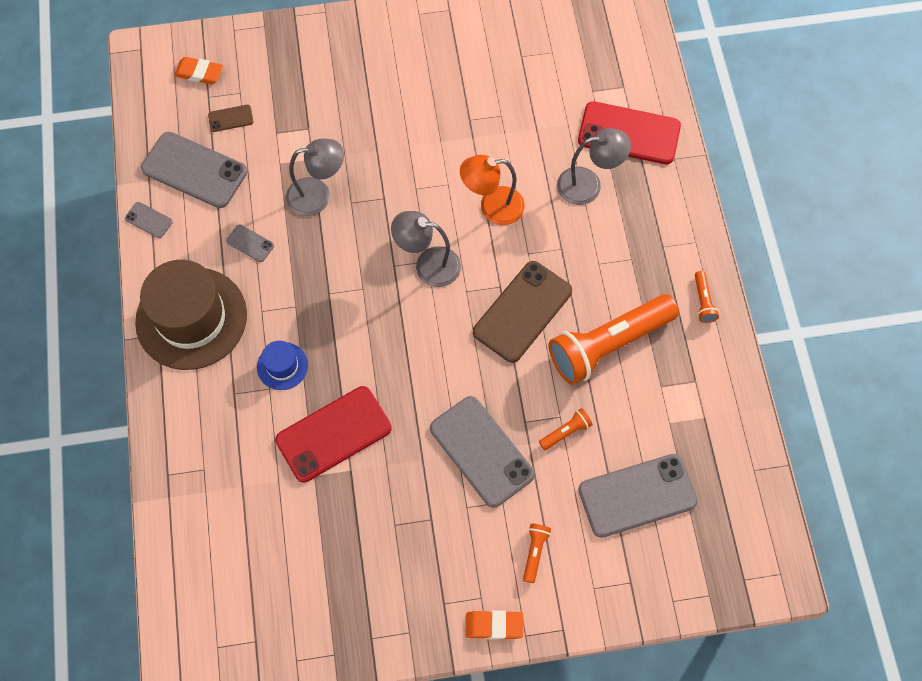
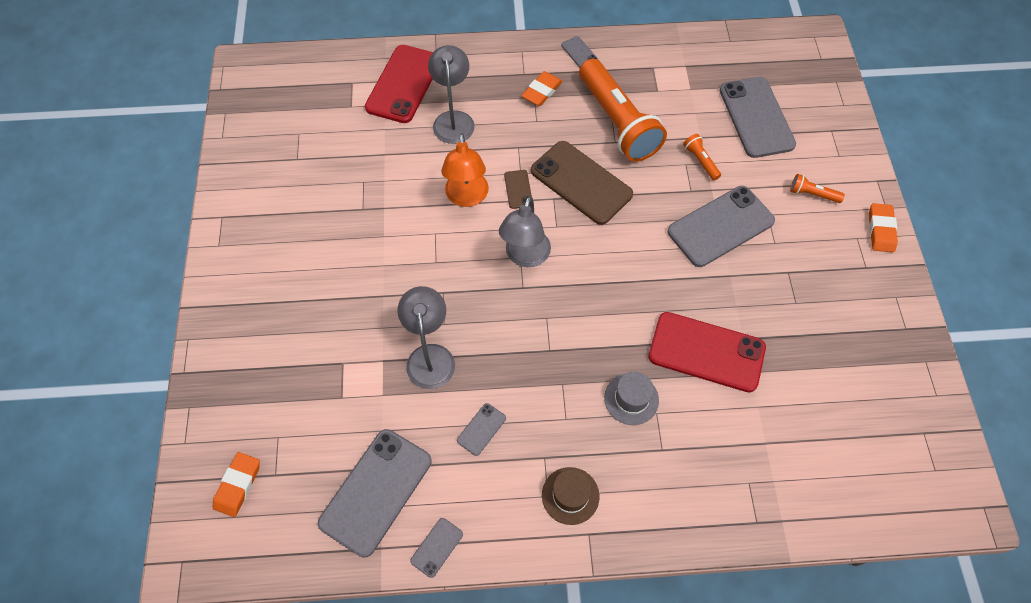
camera: 85 degrees left, 5 degrees down
(191, 318) = (570, 495): brown hat -> brown hat, size x0.45
(231, 118) = (312, 448): brown phone -> brown phone (518, 189)
(282, 366) = (631, 399): blue hat -> grey hat
(333, 434) = (706, 352): red phone -> red phone turned 45 degrees counterclockwise
(640, 266) = (542, 91): none -> orange eraser
(703, 301) = (579, 53): orange flashlight -> grey phone

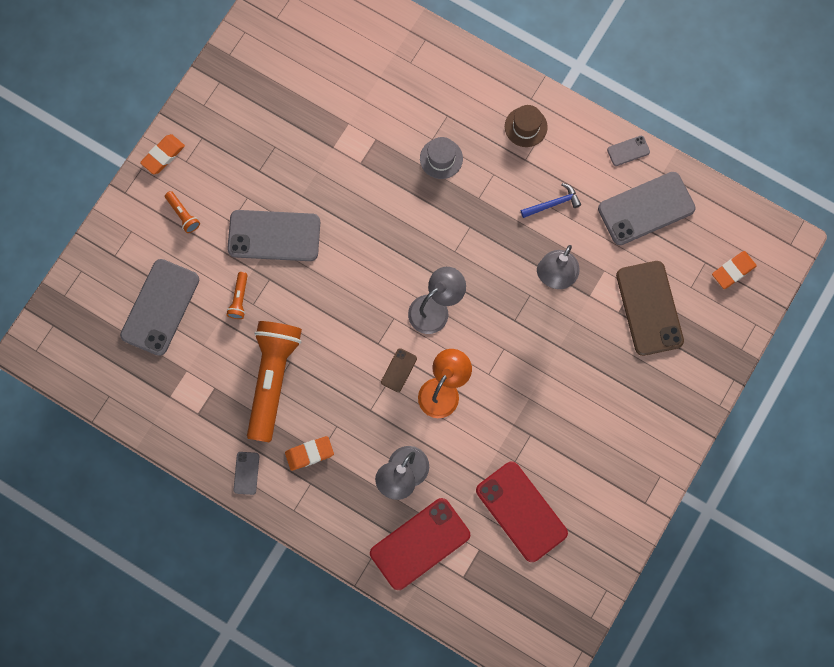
camera: 145 degrees left, 15 degrees up
(481, 429) = (553, 204): grey phone -> blue hammer
(581, 183) = (346, 343): brown phone -> brown phone (649, 308)
(706, 352) = (366, 155): red phone -> red phone (521, 511)

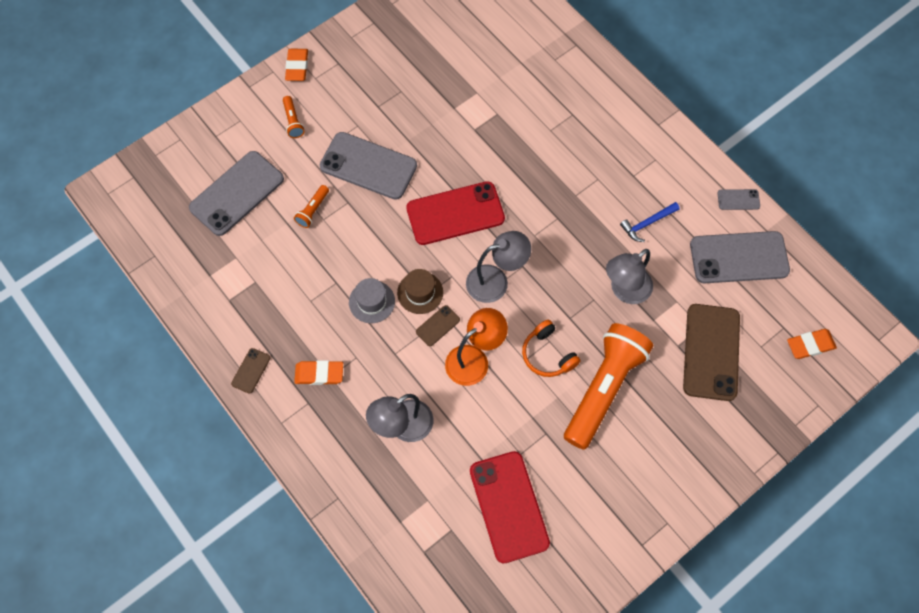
camera: 20 degrees right, 10 degrees down
(163, 155) = (297, 67): orange eraser -> orange eraser turned 60 degrees counterclockwise
(246, 473) = (251, 371): grey phone -> brown phone
(273, 379) = (313, 292): orange flashlight -> orange flashlight (604, 388)
(420, 543) = (393, 501): red phone -> red phone (455, 213)
(441, 158) = (552, 149): grey hat -> grey hat (372, 302)
(506, 362) = (547, 354): none -> orange headphones
(526, 127) = (644, 147): brown hat -> brown hat (420, 292)
(553, 204) = (647, 223): blue hammer -> blue hammer turned 150 degrees clockwise

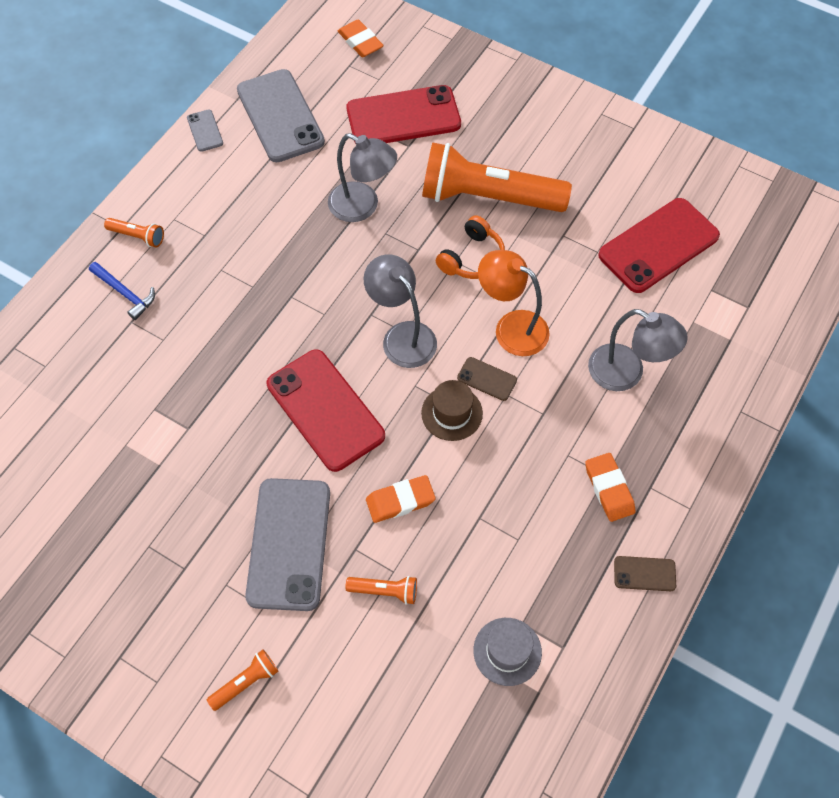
camera: 110 degrees left, 5 degrees down
(237, 193) = (396, 713): grey phone -> none
(297, 67) = (142, 719): orange eraser -> orange eraser (400, 501)
(372, 302) = (487, 464): grey hat -> grey hat (507, 651)
(646, 133) = (137, 236): none -> orange flashlight
(647, 223) = (266, 206): blue hammer -> blue hammer (125, 293)
(711, 352) = (403, 117): brown phone -> red phone

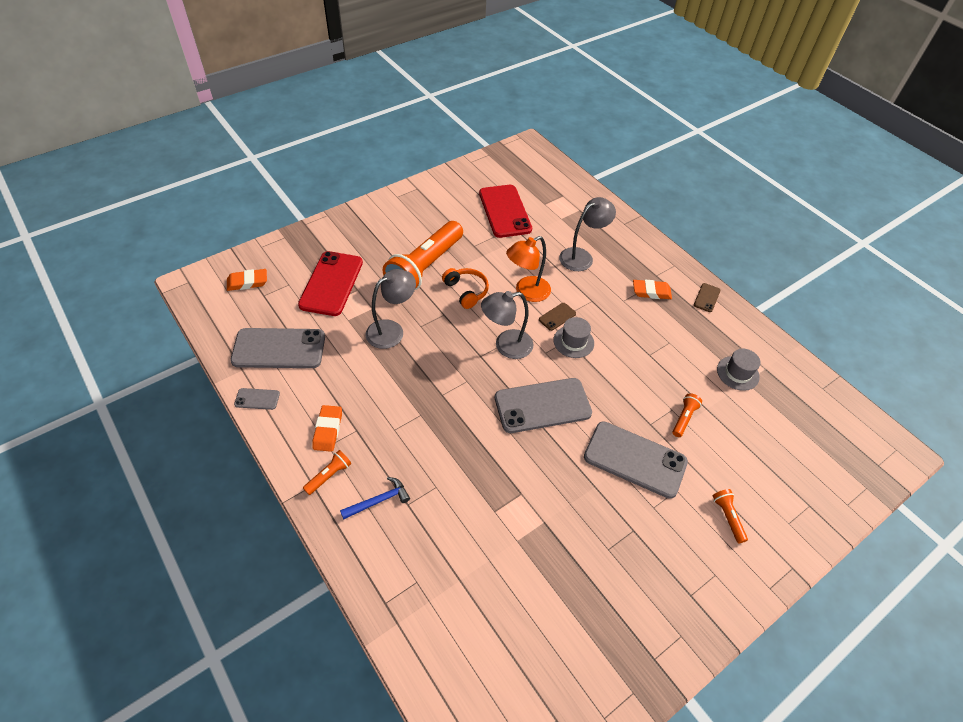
camera: 70 degrees left, 10 degrees down
(325, 410) = (542, 405): red phone -> grey phone
(400, 501) = (625, 389): orange eraser -> orange eraser (328, 430)
(452, 413) = (573, 342): brown hat -> grey hat

